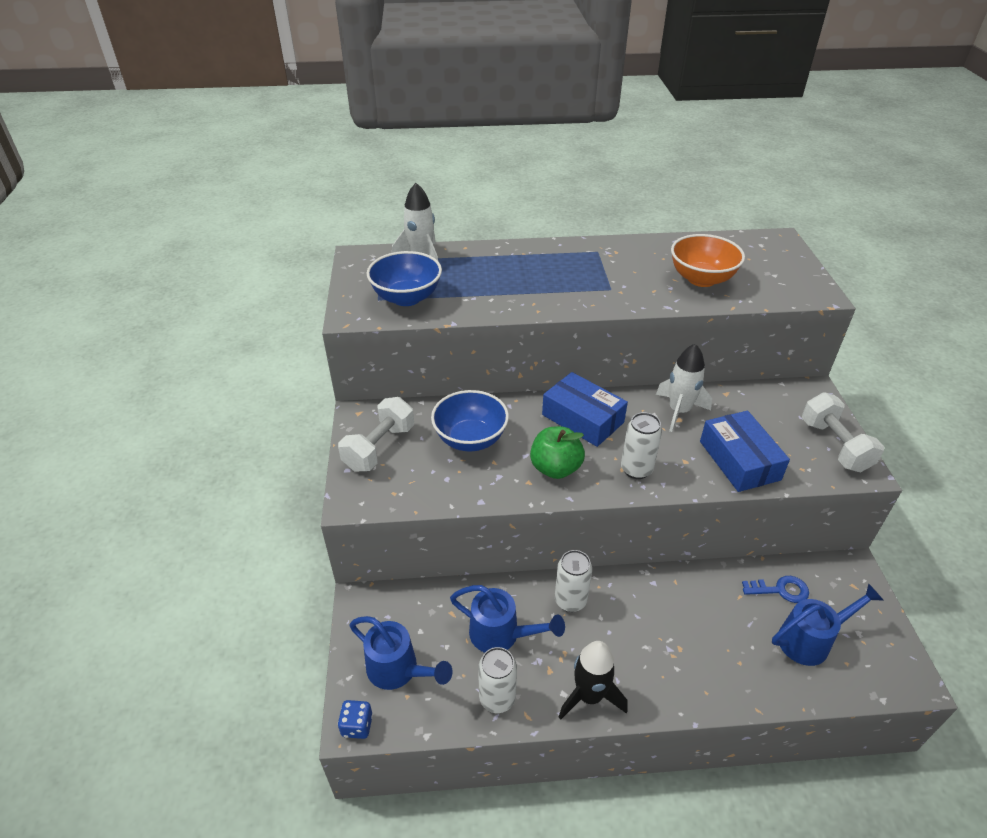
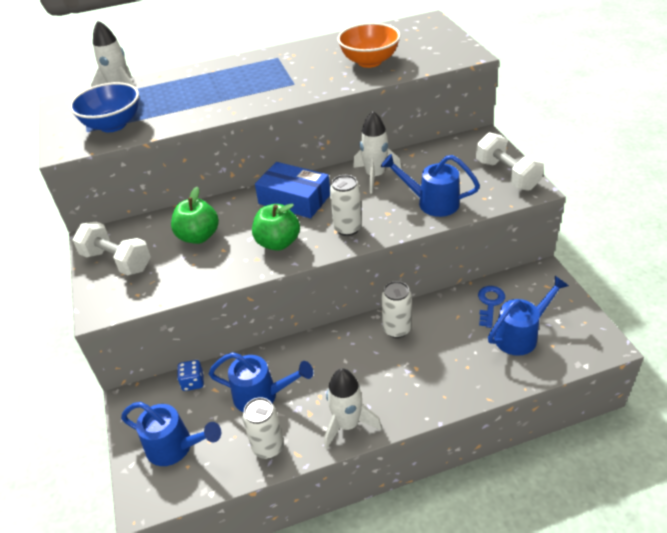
camera: 10 degrees left, 0 degrees up
(357, 726) = (146, 502): blue dice -> blue dice (193, 382)
(379, 448) = (117, 261): white dumbbell -> white dumbbell turned 75 degrees counterclockwise
(470, 439) = (198, 236): blue bowl -> green apple
(570, 600) = (316, 354): white can -> white can (396, 329)
(589, 696) = (347, 424): black rocket -> white rocket
(739, 460) = (432, 203): blue box -> blue watering can
(781, 590) = (490, 303): blue key -> blue key turned 60 degrees counterclockwise

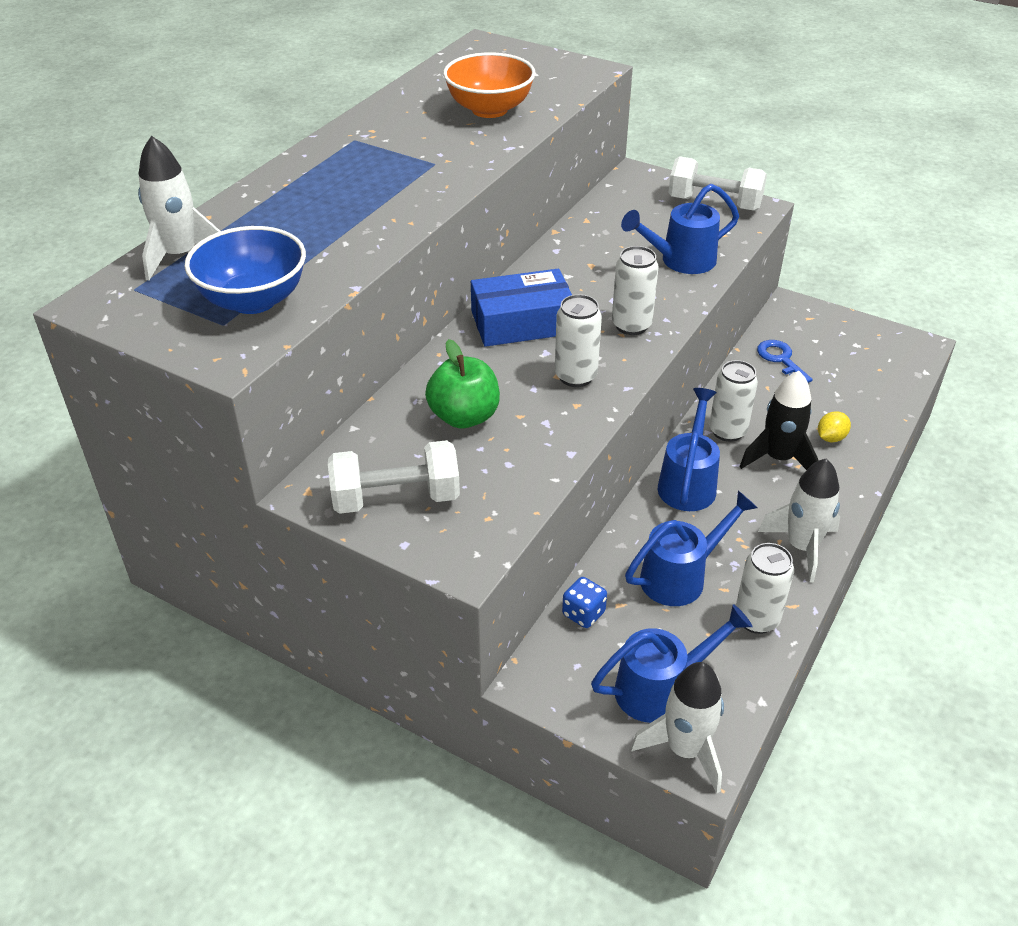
camera: 45 degrees left, 0 degrees up
(278, 243) = (575, 376): green apple -> white can
(375, 176) = (580, 259): white rocket -> white rocket (685, 749)
(405, 363) = (778, 458): none -> black rocket
(456, 370) = (831, 438): none -> yellow lemon
(520, 335) = (843, 374): blue watering can -> blue watering can (688, 483)

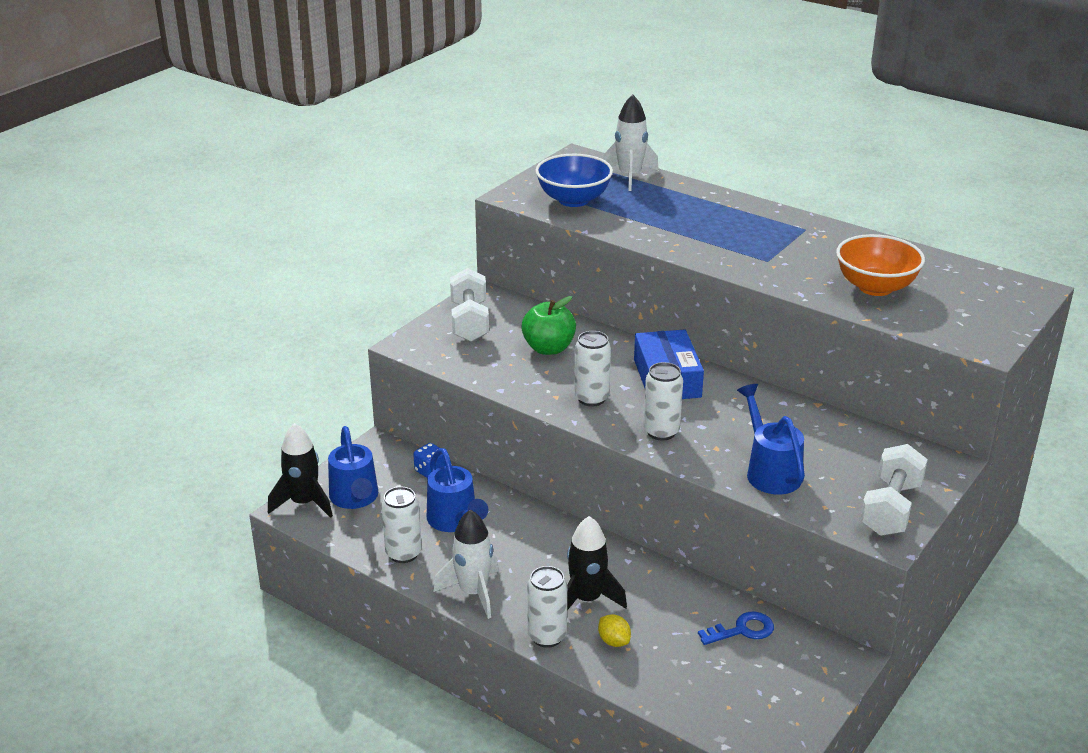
camera: 95 degrees right, 10 degrees down
(685, 749) = (304, 503): white rocket -> black rocket
(688, 483) = (560, 539): blue watering can -> none
(727, 431) = (627, 573): white can -> white can (547, 636)

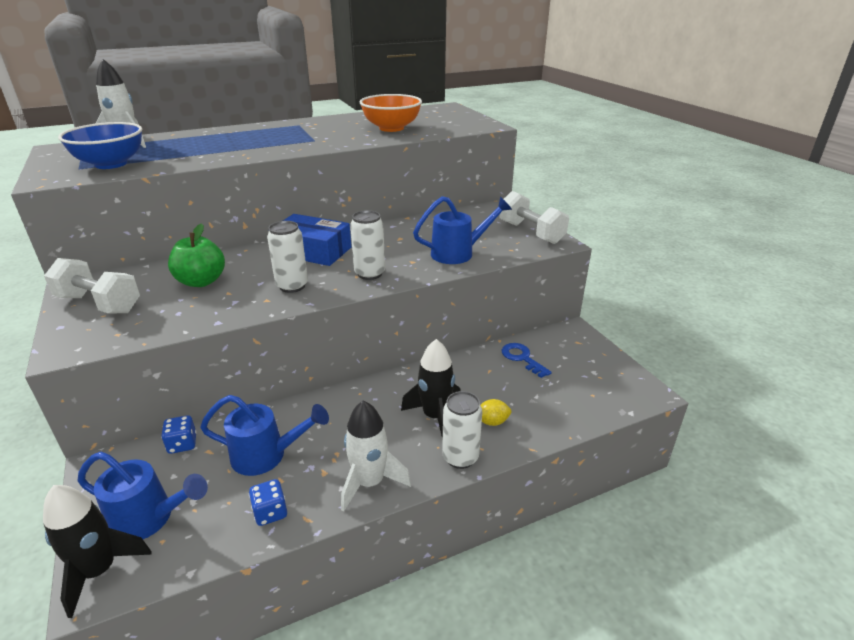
camera: 60 degrees left, 0 degrees up
(403, 553) = (270, 512): white can -> blue dice
(742, 630) = (522, 358): blue key -> blue key turned 45 degrees counterclockwise
(770, 471) = (458, 253): blue watering can -> blue watering can turned 150 degrees clockwise

